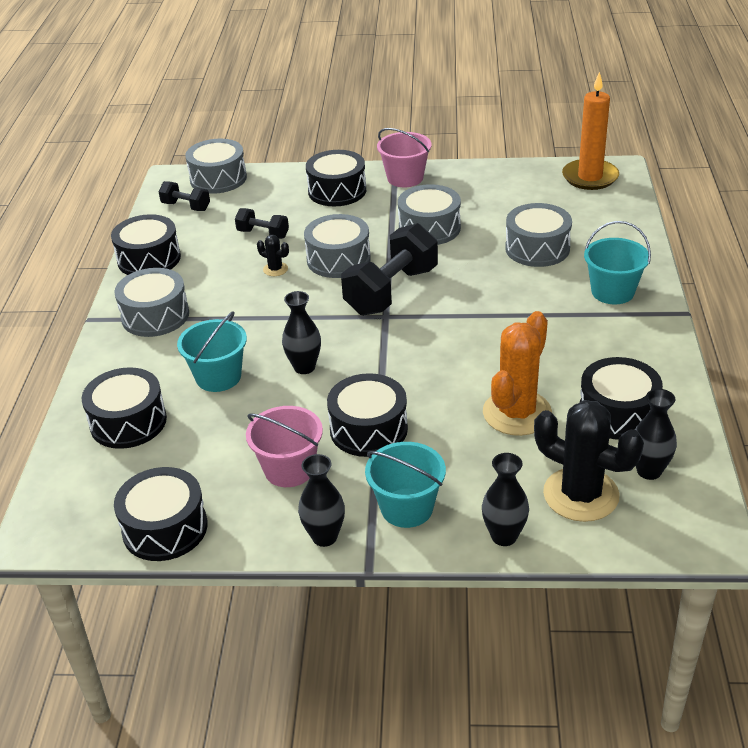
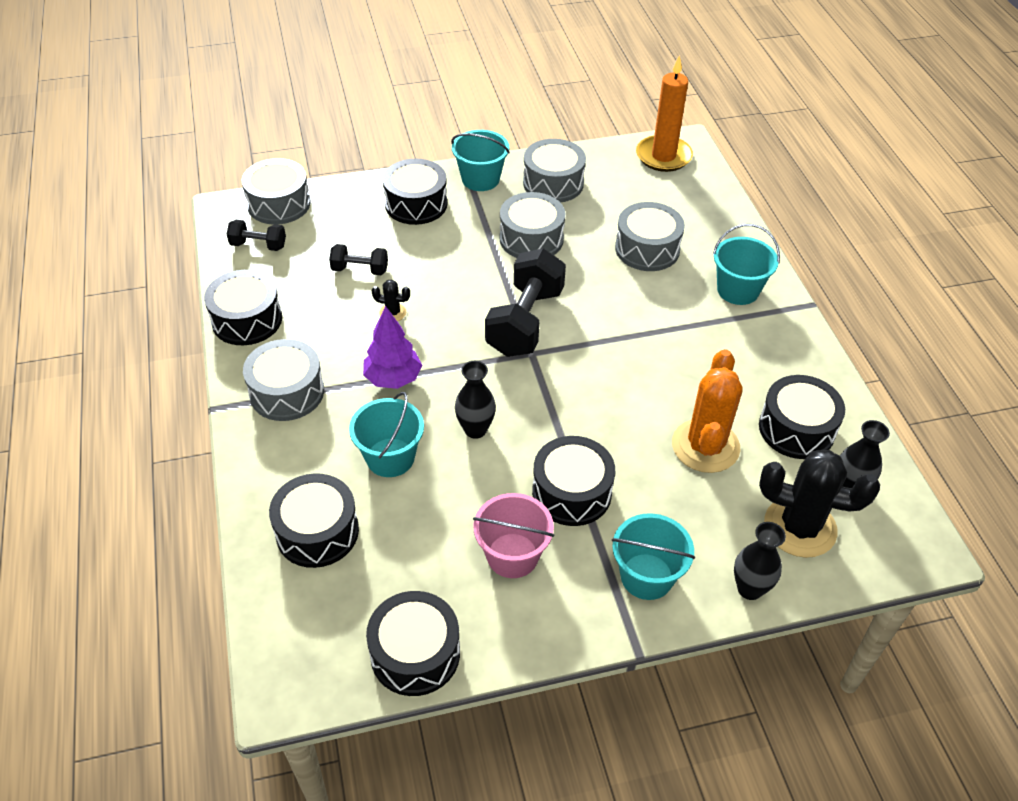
camera: 20 degrees left, 10 degrees up
(251, 318) = (393, 378): none -> purple tree
(324, 537) = (581, 627): black vase -> none
(338, 259) = (454, 291): grey drum -> grey drum (553, 183)
(405, 178) = (480, 179): pink bucket -> turquoise bucket

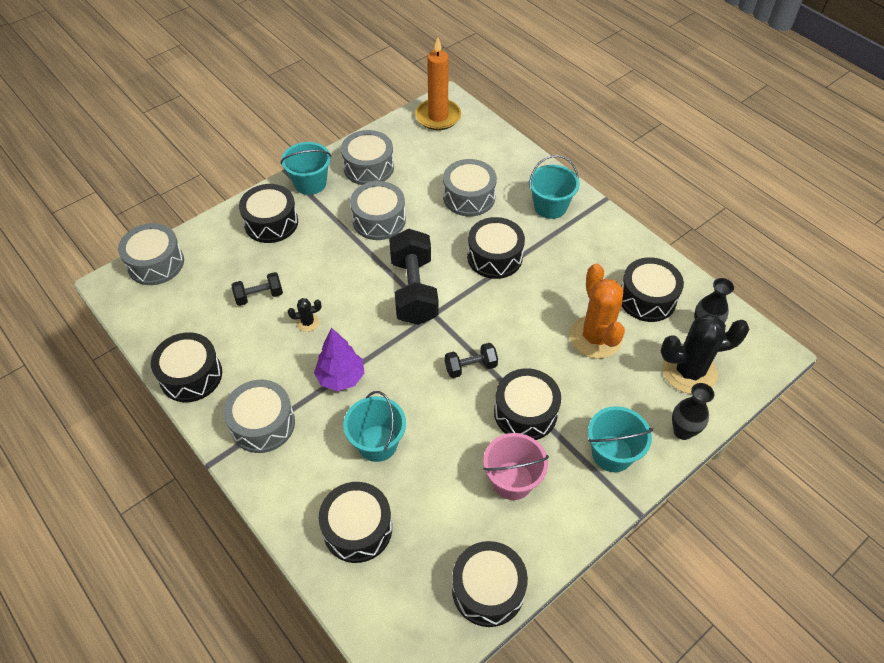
camera: 25 degrees left, 5 degrees up
(258, 245) = (160, 306): black dumbbell -> black dumbbell (470, 367)
(475, 429) = (428, 393): black vase -> none
(638, 320) = (494, 257): none -> black drum

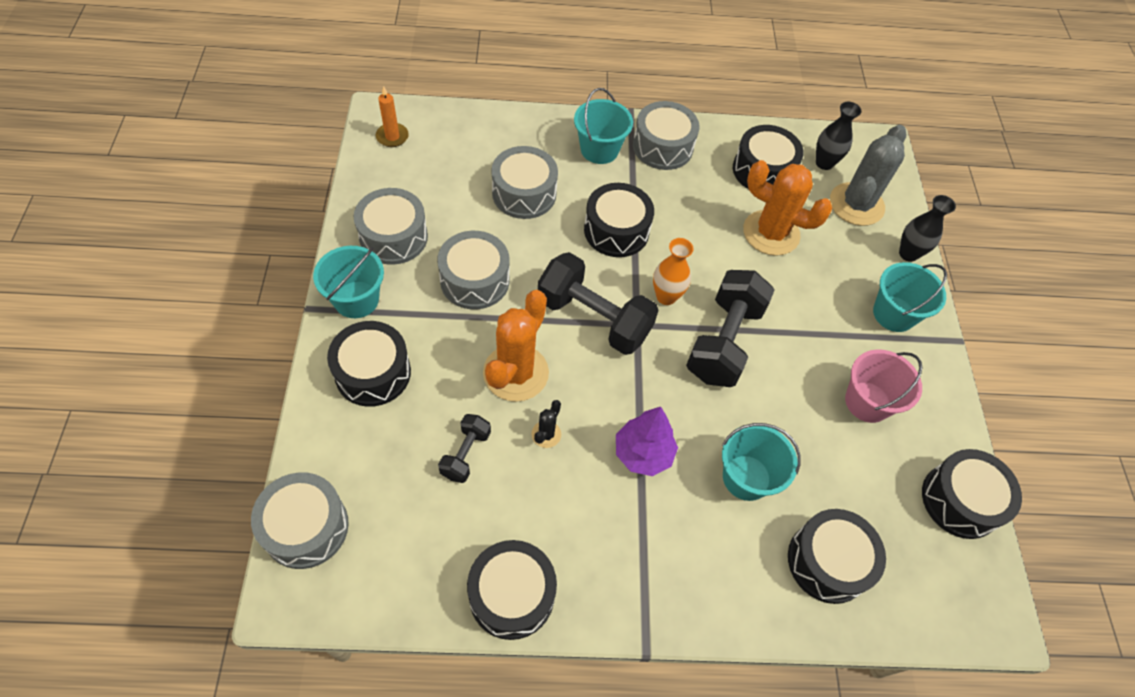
camera: 55 degrees left, 5 degrees up
(263, 424) = (639, 564): grey drum -> grey drum (662, 147)
(335, 281) = (516, 373): none -> orange cactus
(438, 117) = (392, 137): orange candle -> orange candle, size x0.55
(470, 367) = (723, 342): black dumbbell -> black dumbbell, size x1.95
(472, 314) = (666, 296): none -> orange vase
(525, 412) = (806, 340): black drum -> none
(689, 371) = (856, 204): black cactus -> grey cactus

